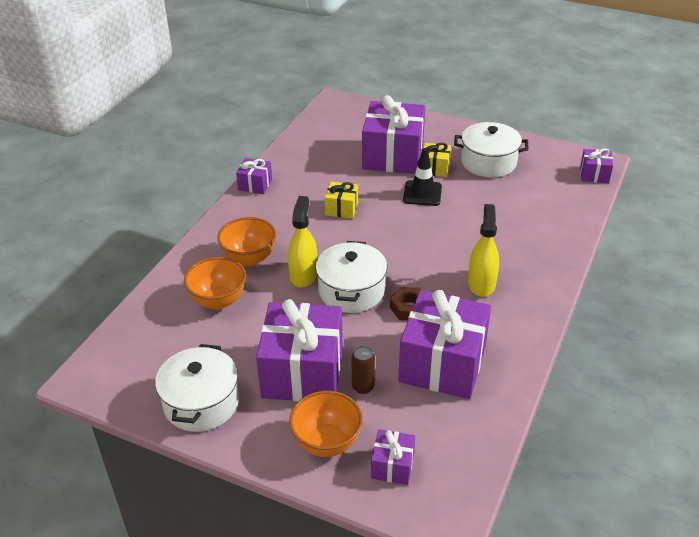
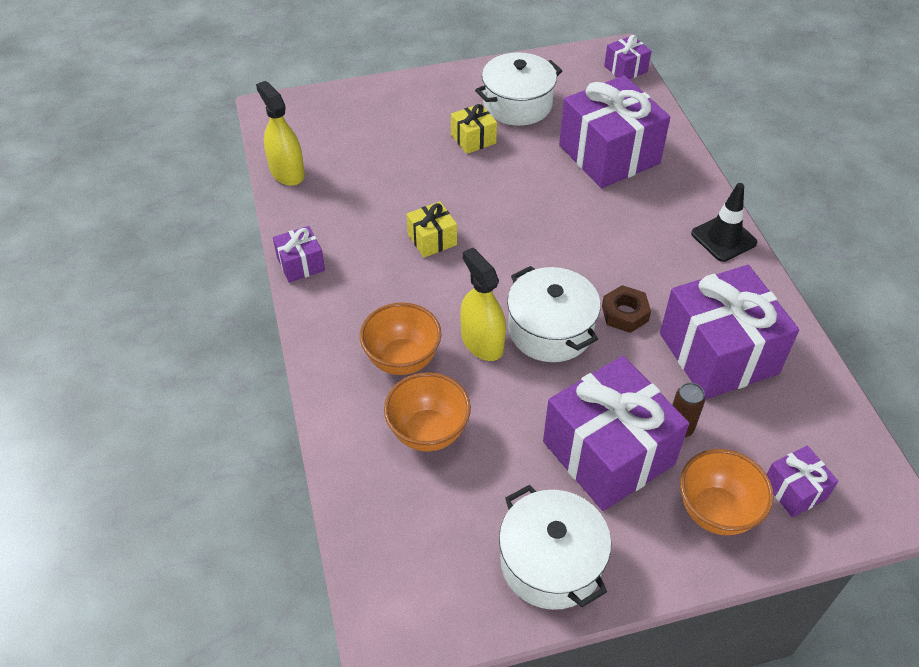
camera: 40 degrees left, 10 degrees up
(393, 156) = (414, 146): purple gift -> purple gift (609, 154)
(422, 193) = (493, 175): black traffic cone -> black traffic cone (723, 238)
(481, 283) = (657, 245): yellow spray bottle -> yellow spray bottle (287, 172)

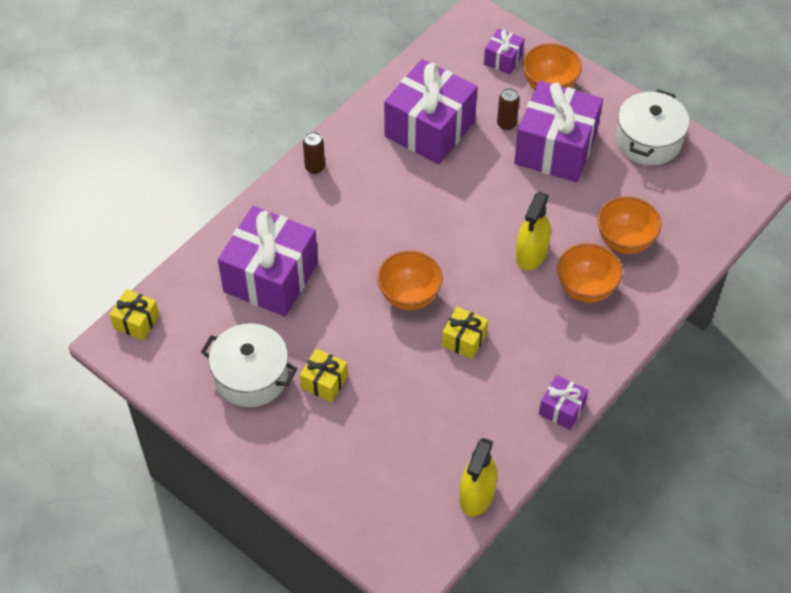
camera: 125 degrees left, 5 degrees up
(511, 228) = (409, 296): none -> orange bowl
(550, 330) = (487, 223): white pot -> none
(625, 69) = (136, 322): purple gift -> yellow gift
(625, 313) = (437, 190): brown nut -> none
(723, 238) = (315, 167): black traffic cone -> brown can

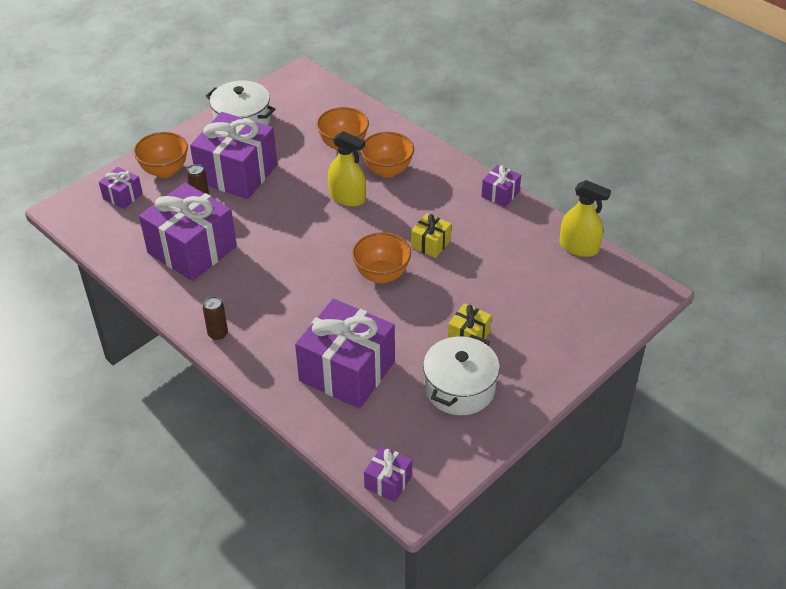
camera: 85 degrees left, 10 degrees down
(136, 322) = (388, 482): yellow gift -> purple gift

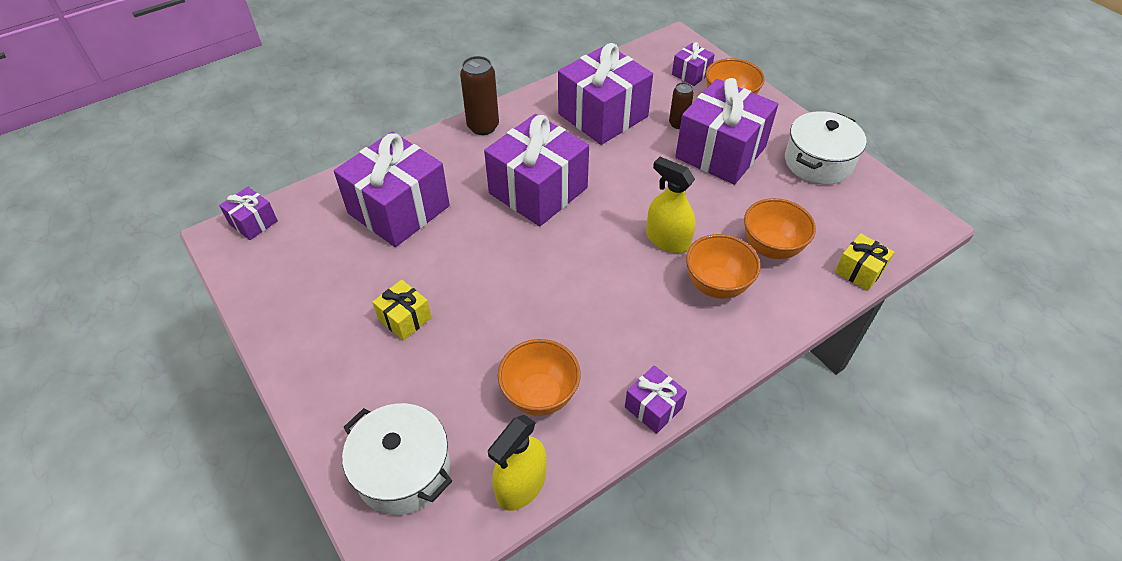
camera: 100 degrees right, 5 degrees up
(218, 334) = (483, 126): brown can -> brown can, size x1.65
(304, 279) = (538, 190): none -> purple gift
(347, 197) = (667, 240): yellow spray bottle -> yellow spray bottle turned 90 degrees clockwise
(381, 275) = (527, 254): orange bowl -> orange bowl (540, 395)
(430, 244) = (568, 308): yellow gift -> yellow gift (859, 271)
(459, 388) = (334, 296): white pot -> white pot (403, 470)

